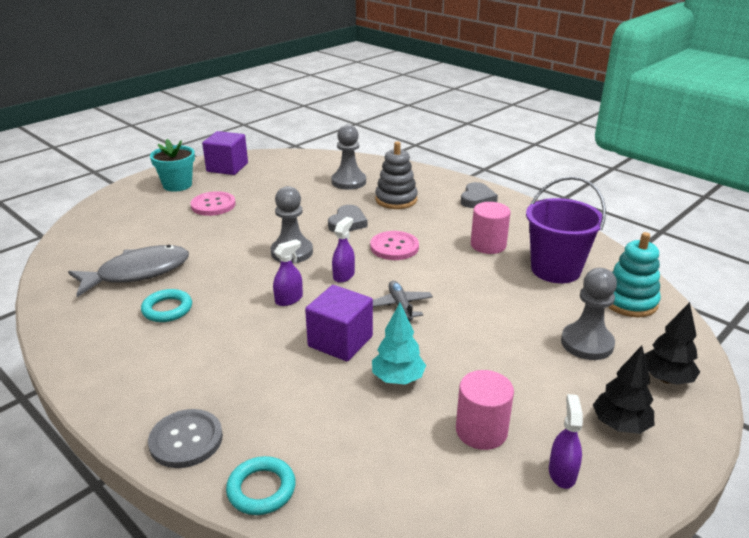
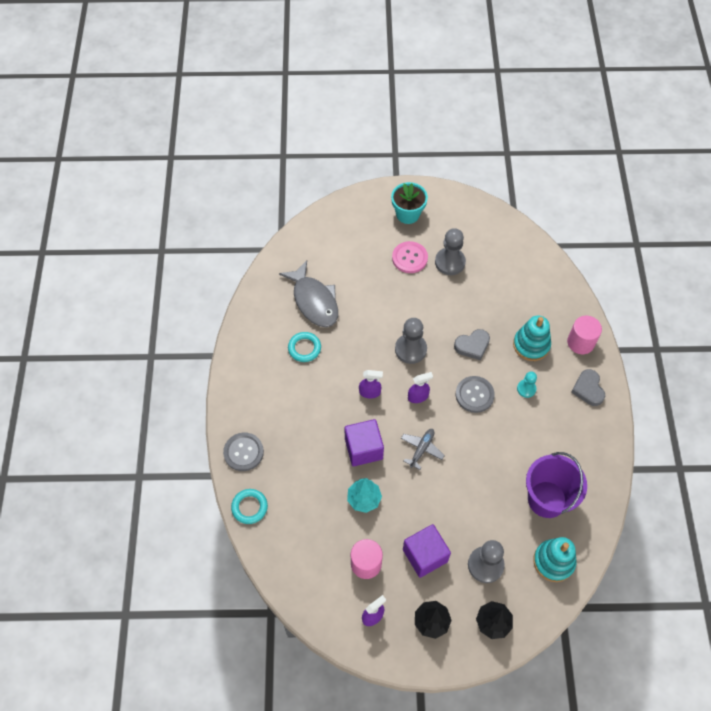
camera: 45 degrees right, 30 degrees up
(138, 273) = (314, 301): grey fish -> grey fish turned 45 degrees clockwise
(227, 167) = (458, 213): purple cube -> purple cube (425, 555)
(348, 182) = (522, 297): grey pawn -> grey pawn (450, 262)
(394, 247) = (474, 395): pink button -> grey button
(396, 200) = (531, 345): grey stacking toy -> turquoise stacking toy
(431, 222) = (526, 389): none -> turquoise pawn
(477, 199) = (588, 389): grey heart -> grey heart turned 105 degrees clockwise
(488, 245) = (534, 442): pink cylinder -> pink cylinder (580, 342)

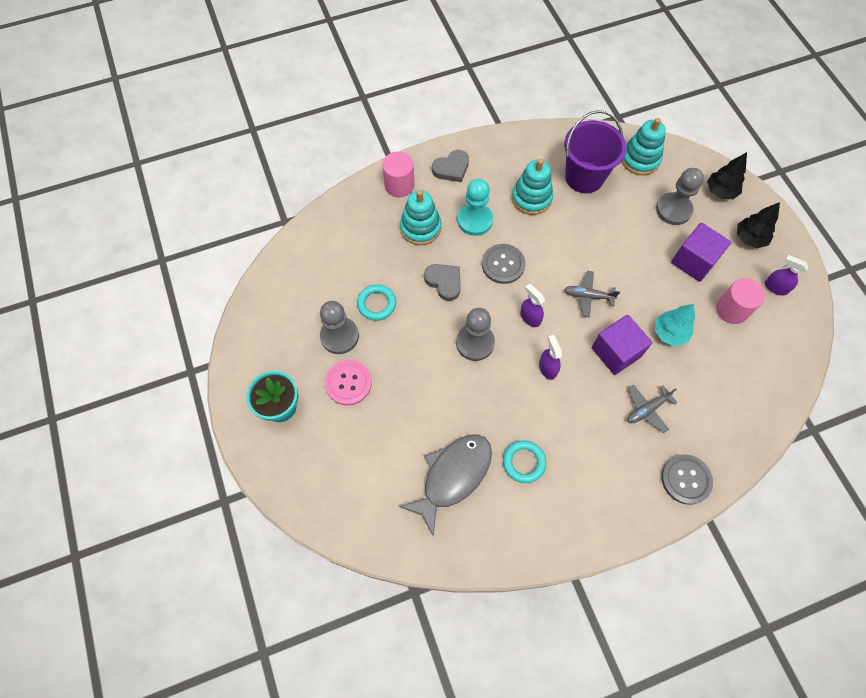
camera: 110 degrees left, 5 degrees up
(249, 507) = (742, 445): turquoise ring -> turquoise ring (376, 304)
(307, 450) = (647, 409): none -> grey plane
(526, 389) = (475, 220): turquoise pawn -> turquoise pawn, size x1.72
(536, 443) = (531, 198): none -> turquoise stacking toy

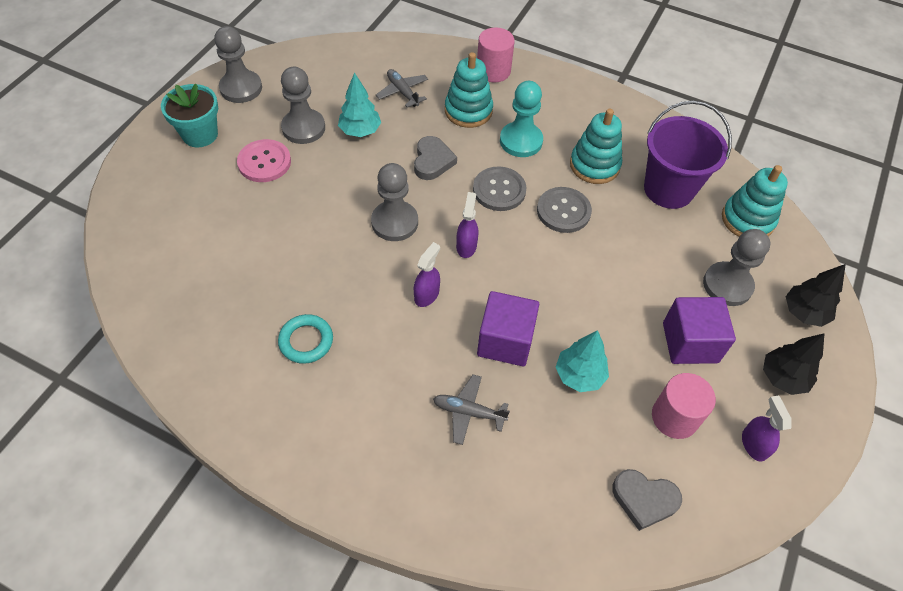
camera: 45 degrees right, 10 degrees down
(259, 348) = (241, 88): none -> grey pawn
(376, 304) = (360, 131): turquoise ring -> turquoise tree
(451, 168) = (553, 92): grey heart -> grey heart (644, 499)
(453, 476) = (241, 294): grey fish -> none
(588, 296) = (541, 277): grey plane -> grey plane (402, 92)
(686, 479) = (422, 504): grey button -> grey button (563, 211)

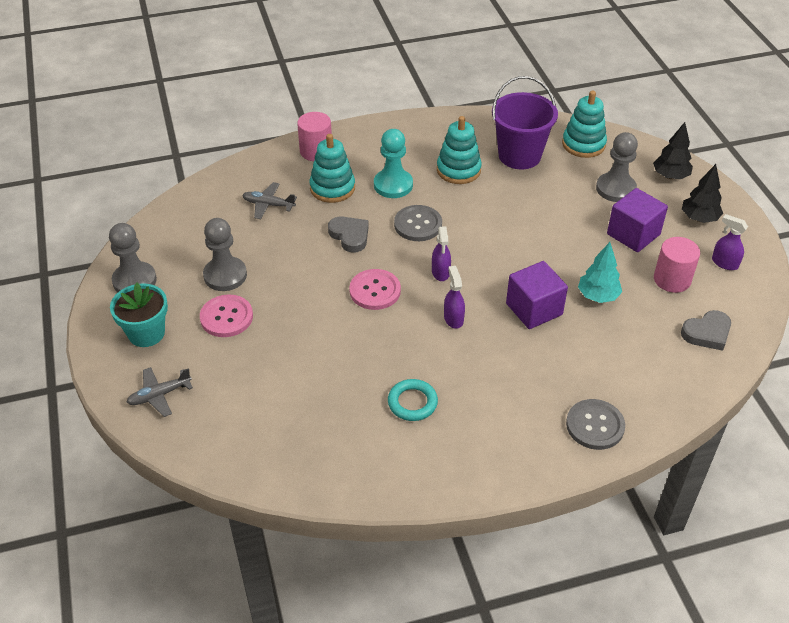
camera: 40 degrees left, 10 degrees down
(360, 131) = (272, 250): turquoise tree -> none
(394, 222) = (375, 291): grey pawn -> pink button
(466, 246) = (440, 272): purple spray bottle -> purple spray bottle turned 150 degrees counterclockwise
(468, 412) = (563, 363): grey plane -> grey plane (159, 395)
(563, 211) = (474, 210): grey button -> grey button (595, 425)

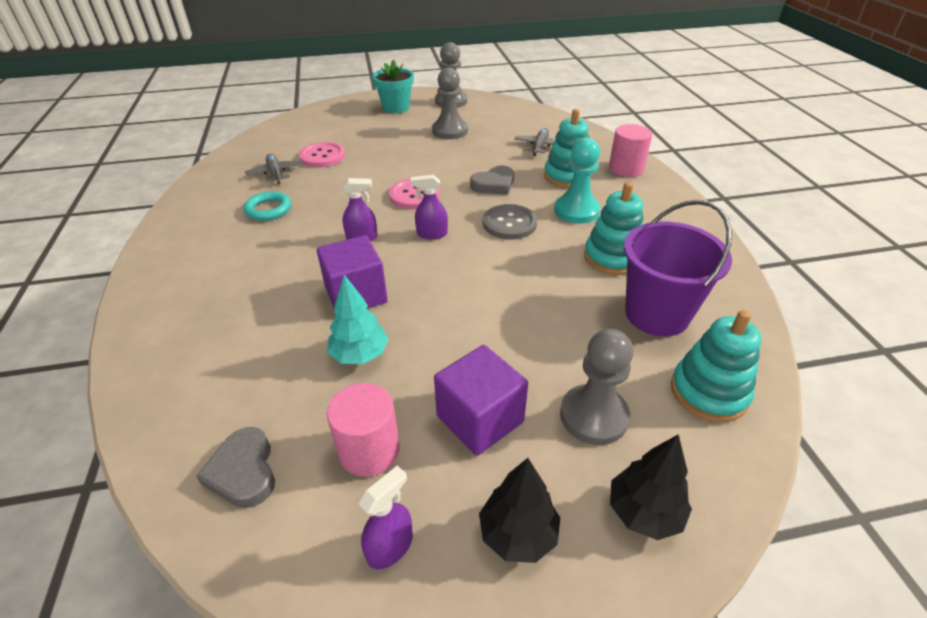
camera: 95 degrees right, 5 degrees down
(159, 395) = (335, 114): grey plane -> grey plane (275, 173)
(226, 317) = (402, 132): pink button -> pink button (322, 156)
(595, 425) = (165, 321): grey button -> none

